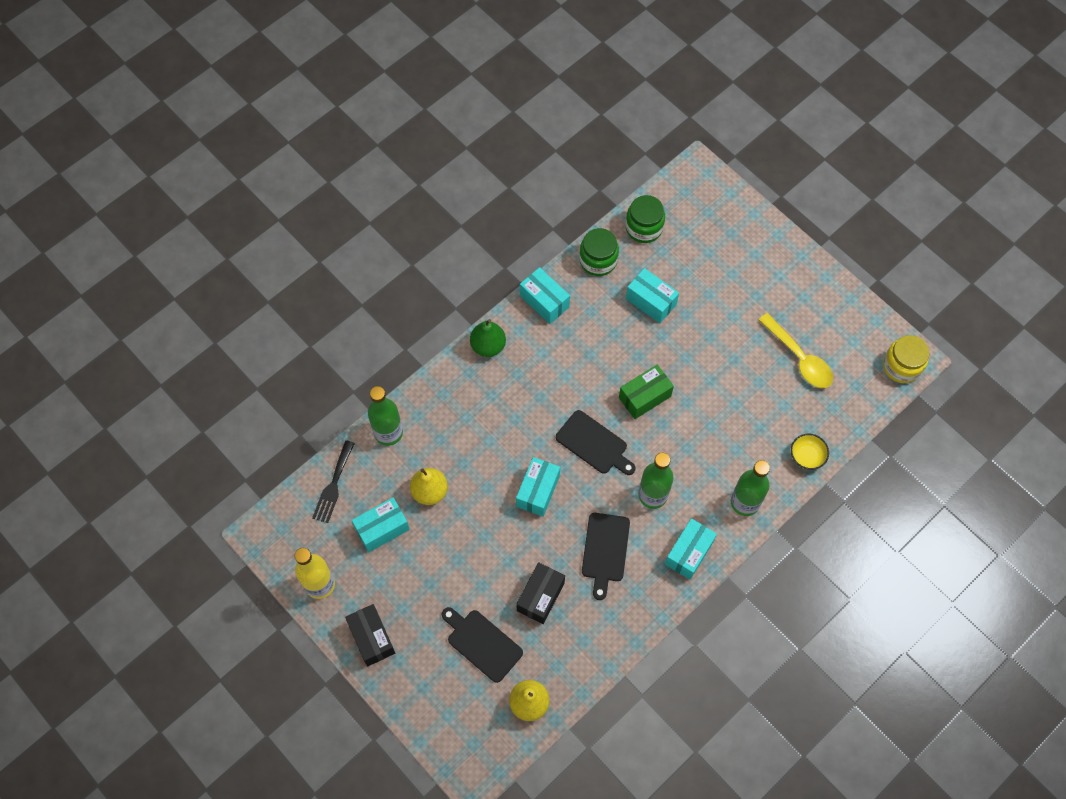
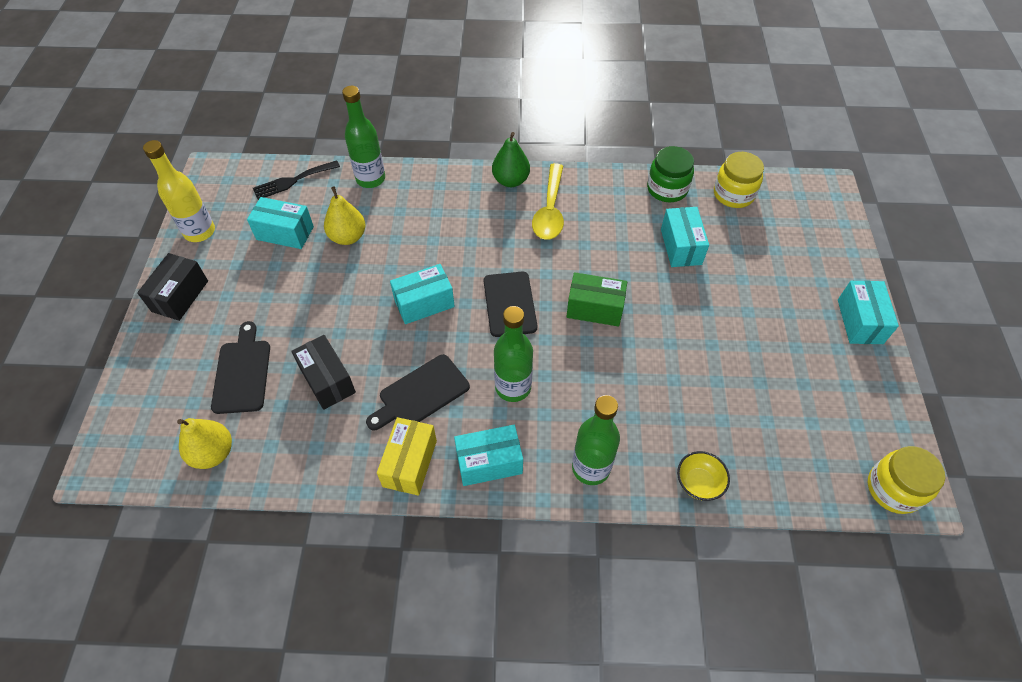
camera: 45 degrees right, 10 degrees down
(540, 596) = (327, 380): black box -> black box turned 75 degrees clockwise
(544, 301) = (590, 184): turquoise box -> turquoise box (860, 321)
(644, 228) = (733, 194): green jar -> yellow jar
(647, 596) = (410, 463): none -> yellow box
(799, 358) = (781, 393): yellow spoon -> yellow spoon (550, 210)

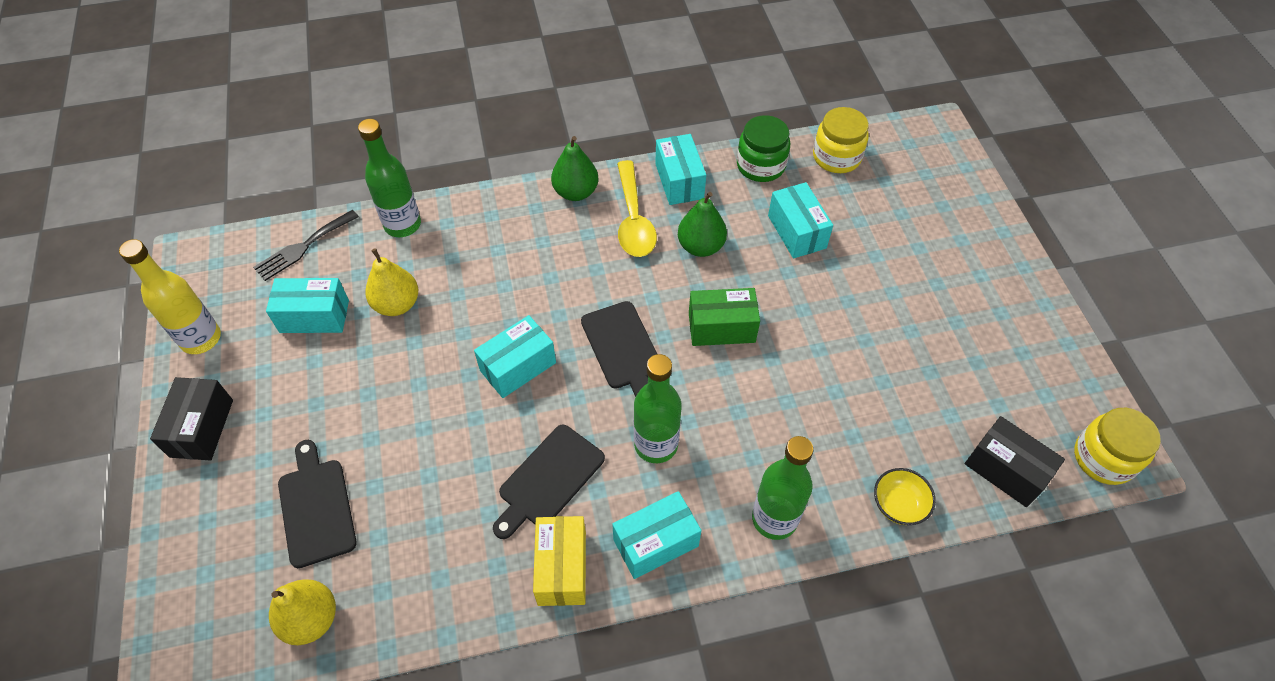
camera: 15 degrees left, 0 degrees up
(327, 380) = (428, 491): black box -> black box (1005, 470)
(597, 242) = (700, 246): none -> green pear
(860, 321) = (1015, 276): turquoise box -> turquoise box (679, 181)

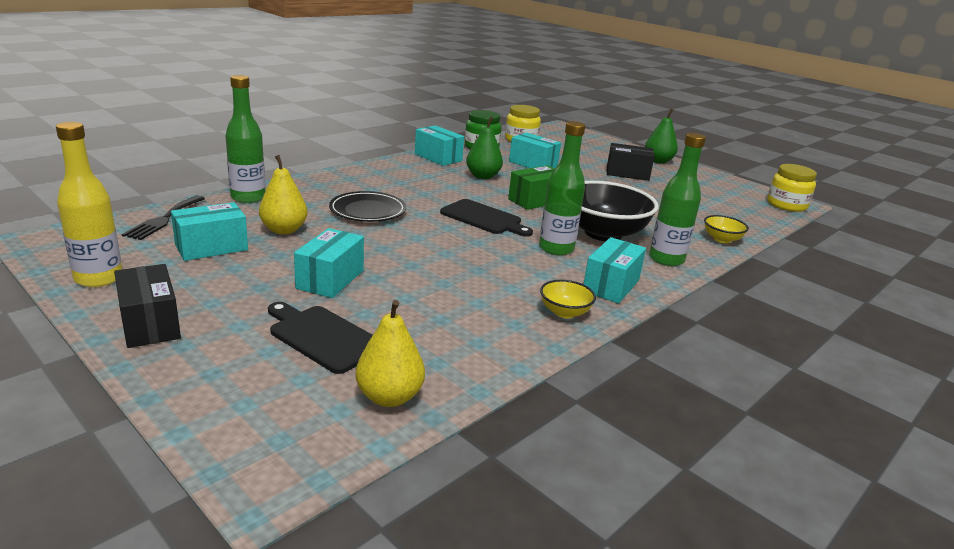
camera: 35 degrees left, 30 degrees down
(505, 291) = (368, 211): none -> black plate
(518, 367) = (418, 238): turquoise box -> turquoise box (330, 279)
(548, 479) = (503, 278): black cutting board -> none
(562, 568) = (564, 312): yellow box -> yellow bowl
(576, 192) = (372, 169): green pear -> green pear (658, 161)
(633, 219) = (426, 173): yellow spoon -> none
(744, 432) = (603, 233): none -> black bowl
(1005, 470) = (752, 217): black box -> black box (627, 173)

